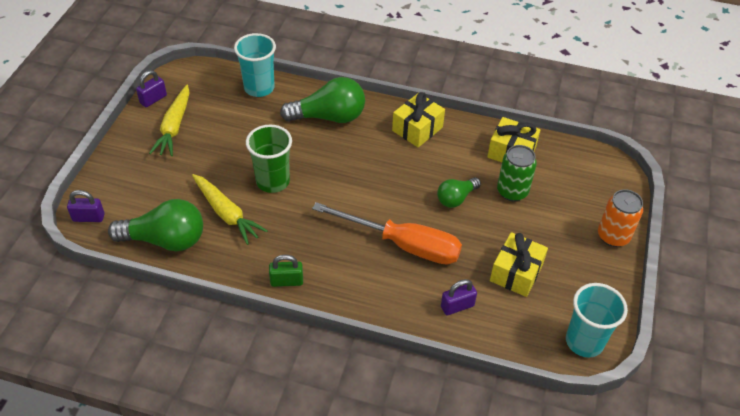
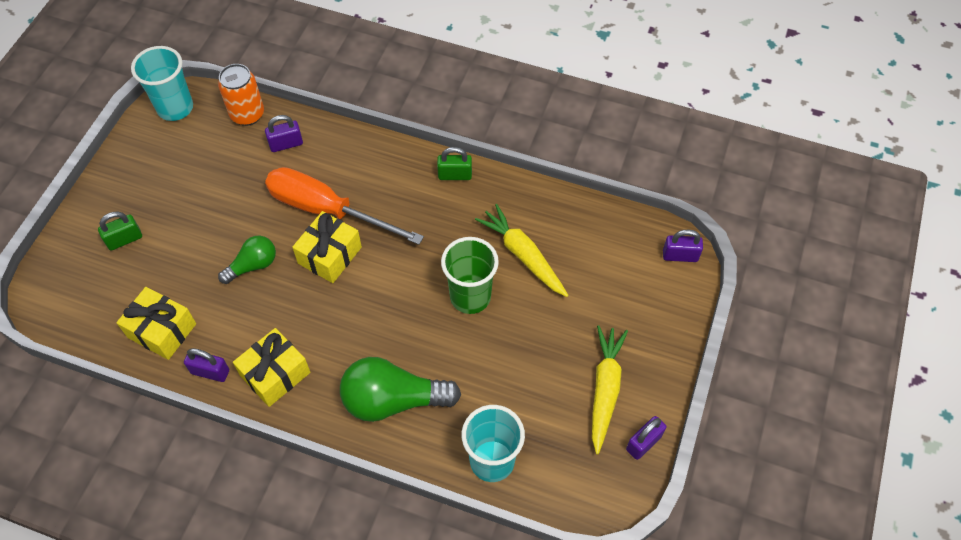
camera: 175 degrees left, 10 degrees up
(165, 240) = (587, 225): green light bulb -> none
(465, 129) = (210, 372): none -> purple padlock
(512, 191) = (183, 272): green can -> none
(516, 273) = (215, 175): yellow gift -> yellow gift (330, 255)
(572, 214) = (124, 239): none -> green padlock
(613, 236) = (92, 211): orange can -> orange can (247, 114)

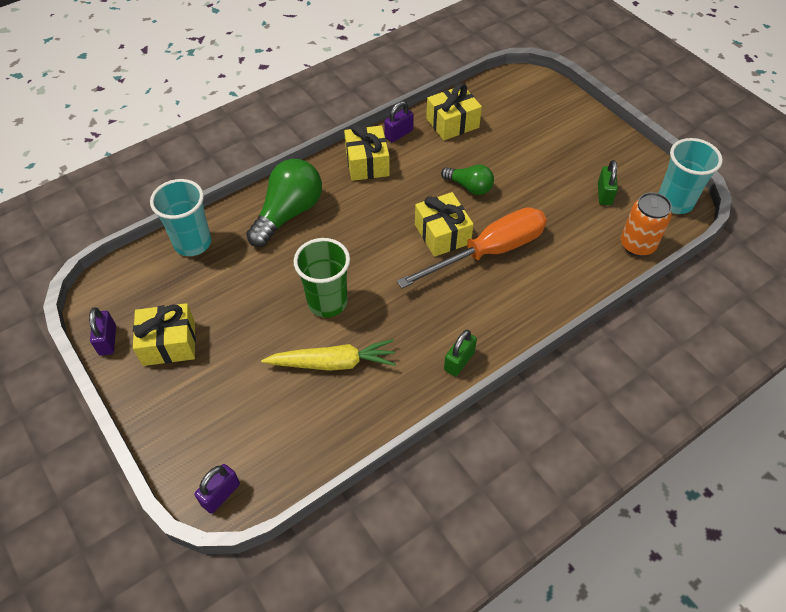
camera: 125 degrees right, 5 degrees down
(124, 239) = (549, 130): green padlock -> green padlock (604, 194)
(253, 265) = (469, 187): green light bulb -> green light bulb turned 60 degrees counterclockwise
(286, 144) = (583, 256): purple padlock -> none
(605, 389) = (169, 343): yellow carrot -> yellow gift

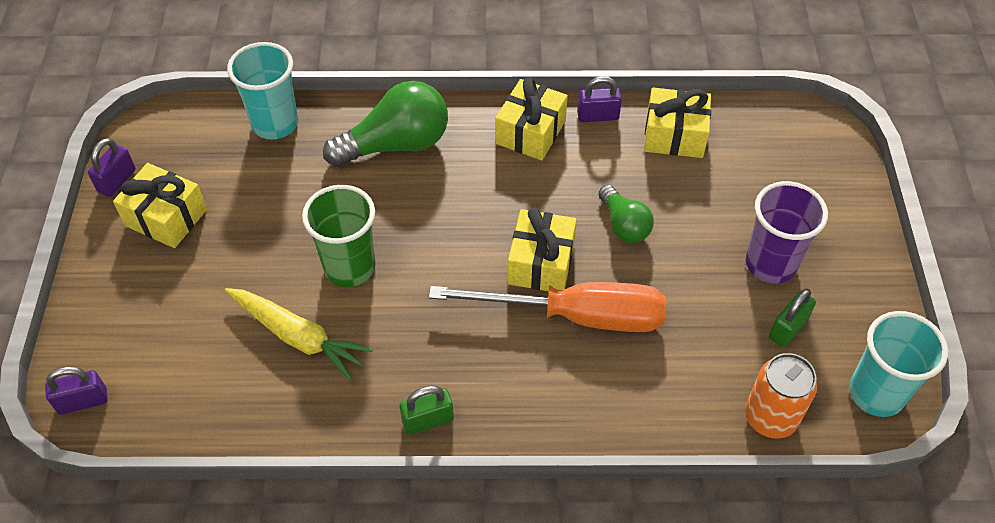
camera: 35 degrees right, 0 degrees up
(565, 165) = (770, 264): none -> purple cup

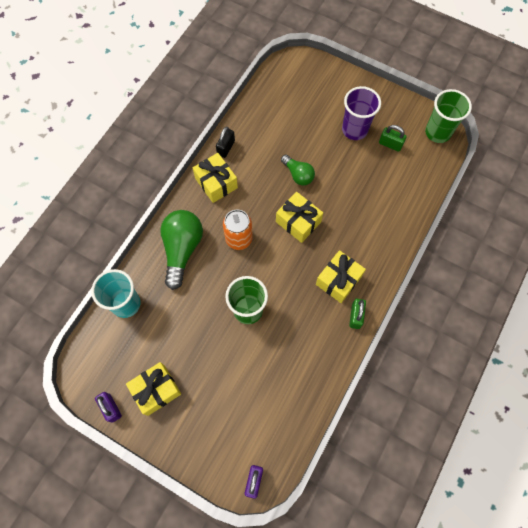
camera: 60 degrees left, 15 degrees up
(298, 337) = (276, 354): yellow carrot -> none
(576, 316) = (336, 223): orange screwdriver -> none
(598, 116) = (226, 148): purple padlock -> black padlock
(624, 225) = (298, 175): green light bulb -> green light bulb turned 45 degrees clockwise
(674, 135) = (260, 123): yellow gift -> yellow gift (338, 280)
(770, 417) = (428, 177): orange can -> orange can (239, 239)
(787, 328) = (390, 144): green padlock -> green padlock turned 45 degrees counterclockwise
(876, 393) = (437, 132): turquoise cup -> green cup

